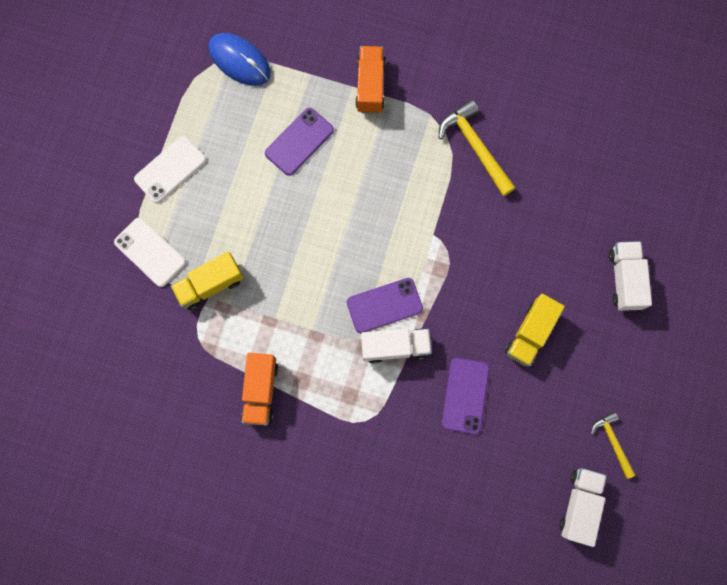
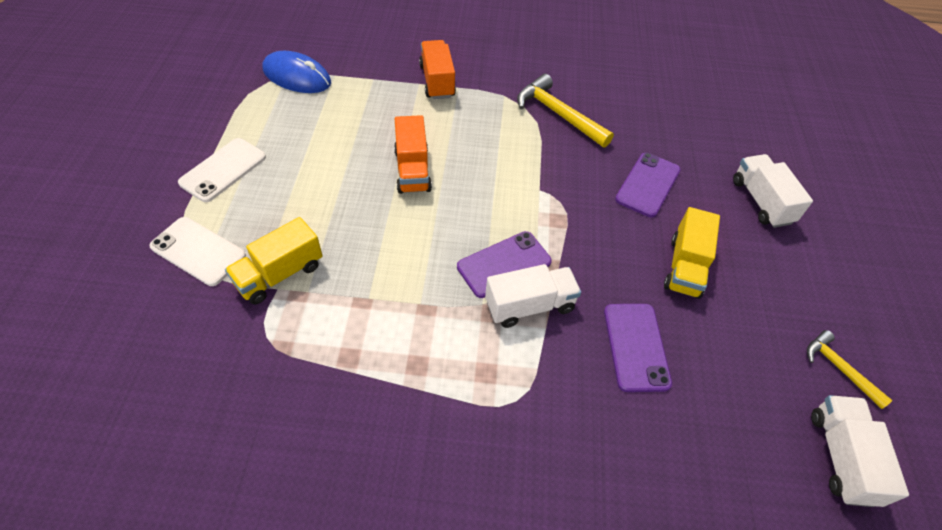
camera: 15 degrees left, 25 degrees down
(261, 390) = (362, 387): orange truck -> orange truck (412, 170)
(299, 141) = (371, 130): purple phone -> purple phone (647, 185)

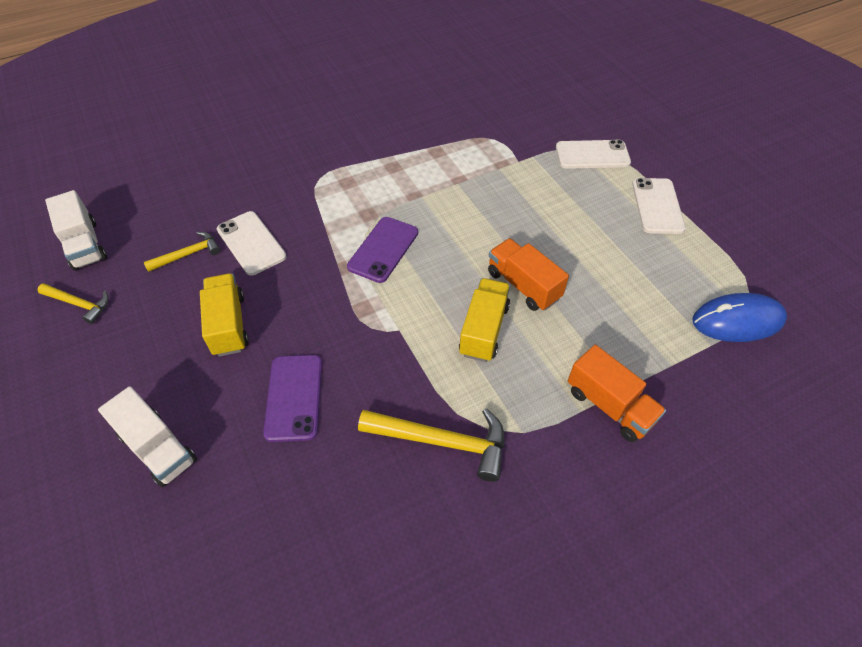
camera: 150 degrees right, 0 degrees up
(280, 274) = (527, 168): yellow truck -> yellow truck (484, 330)
(529, 306) = (344, 231): white truck -> none
(636, 347) = (251, 243): purple phone -> white phone
(712, 370) = (188, 254): none -> yellow hammer

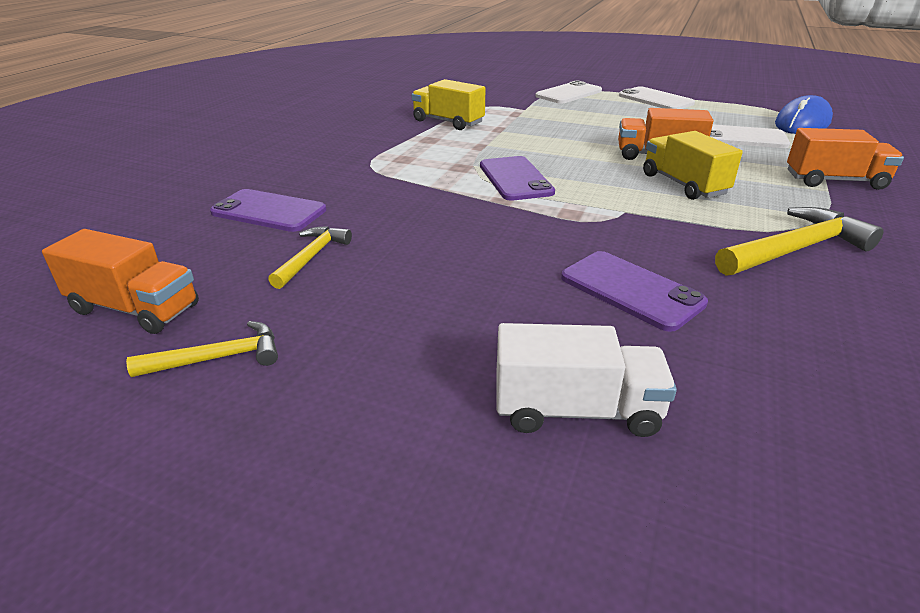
camera: 40 degrees left, 20 degrees down
(85, 245) = (135, 309): white truck -> orange truck
(214, 196) = (269, 211): none -> purple phone
(228, 325) = (462, 280): yellow truck -> yellow truck (448, 122)
(251, 243) = (375, 222): white phone -> white phone (742, 137)

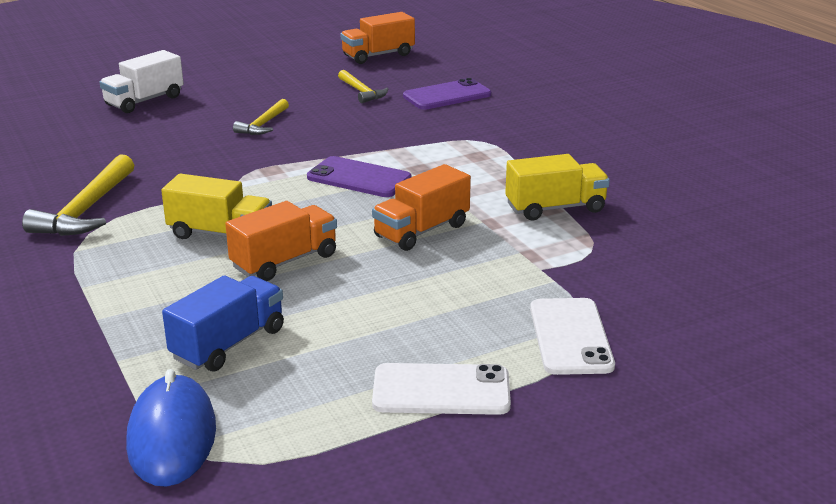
camera: 130 degrees right, 5 degrees down
(218, 358) = (306, 61): yellow hammer -> yellow hammer (263, 124)
(631, 290) = (171, 144): purple phone -> none
(742, 137) = (228, 344): white phone -> blue truck
(834, 181) = (79, 307): orange truck -> orange truck (421, 231)

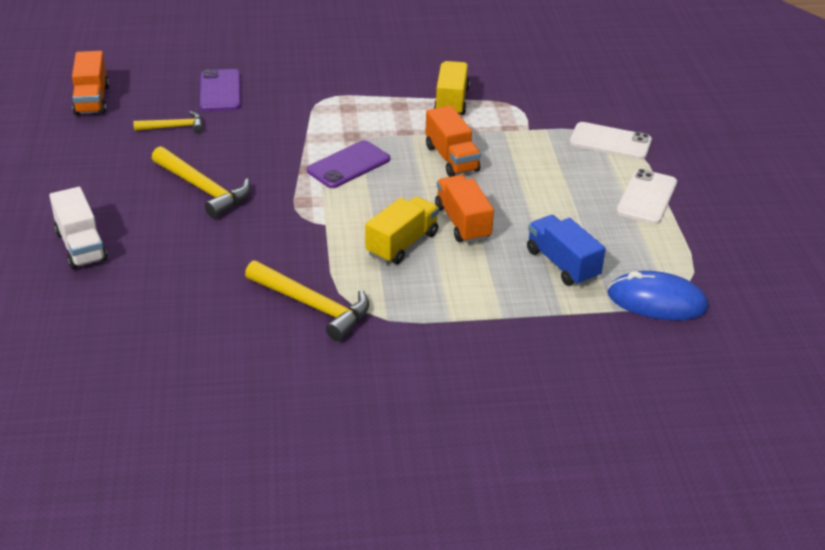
camera: 70 degrees left, 10 degrees up
(263, 124) = (203, 189): yellow hammer -> yellow hammer, size x1.67

